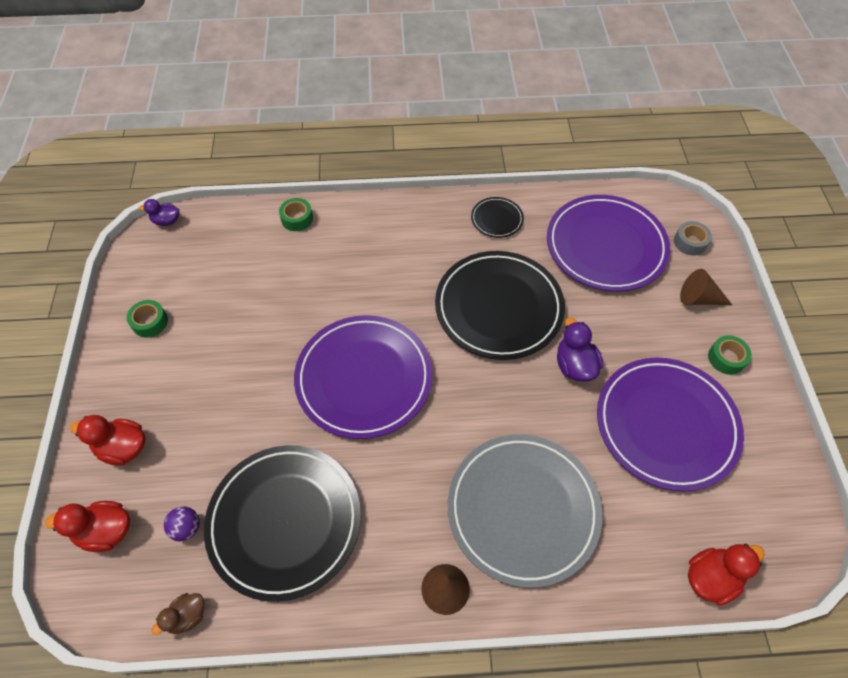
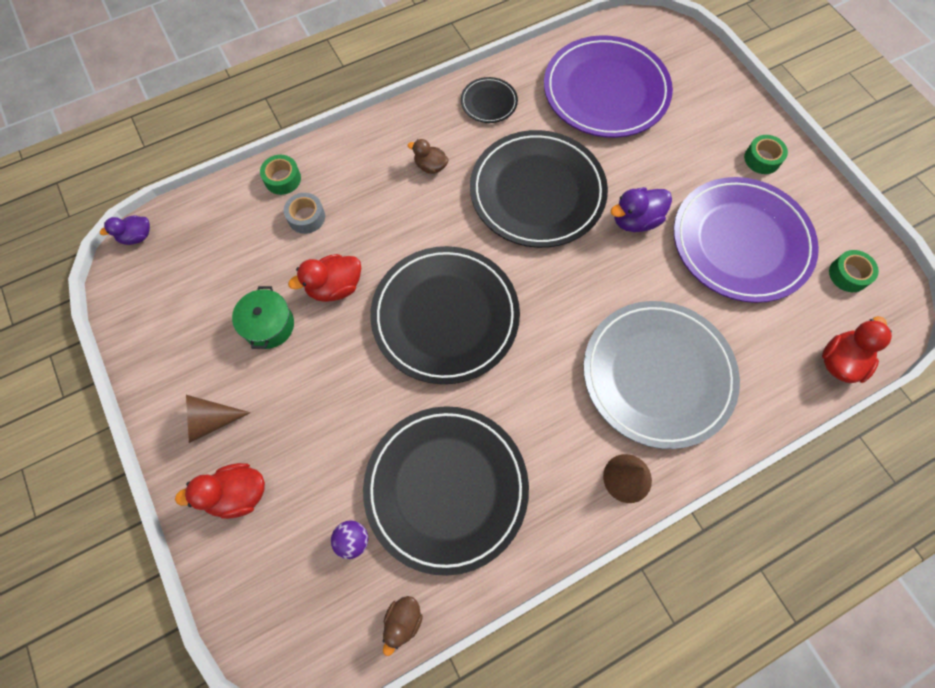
camera: 25 degrees left, 10 degrees up
(106, 531) = (271, 583): red duck -> red duck (335, 287)
(150, 322) = (186, 353): green tape -> green tape (848, 274)
(222, 327) = (269, 325): none -> green pot
(364, 378) = (445, 316): purple plate -> black plate
(419, 252) = (430, 166): none -> brown duck
(574, 365) = (635, 220): purple duck -> purple duck turned 75 degrees counterclockwise
(690, 242) = (679, 58): grey tape -> grey tape (306, 217)
(698, 298) = (712, 111): brown cone -> brown cone (210, 421)

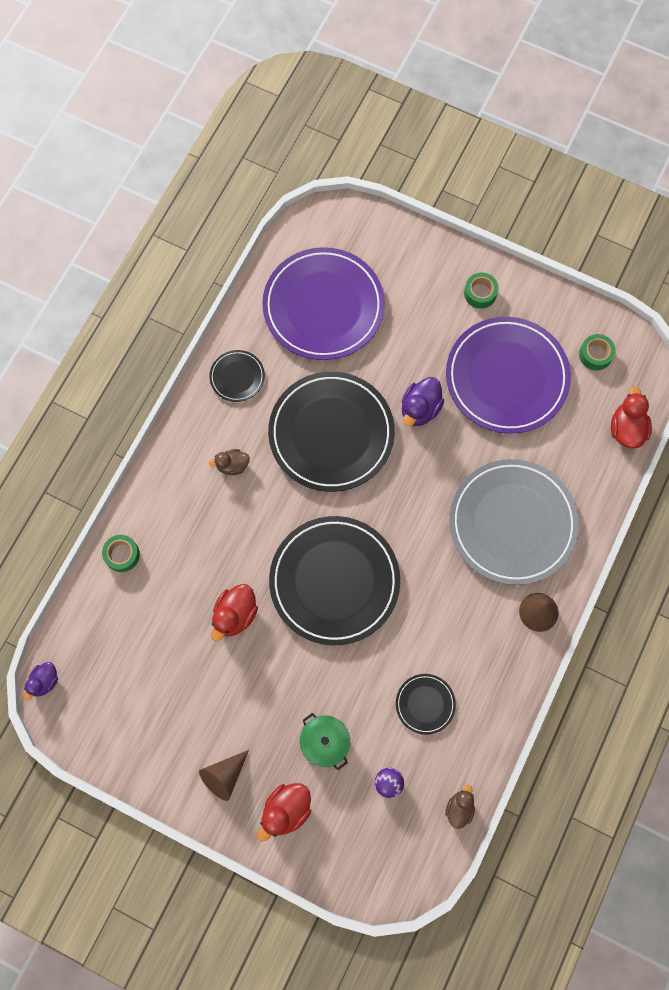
camera: 35 degrees left, 5 degrees up
(269, 325) = (209, 678): green pot -> green pot (325, 742)
(306, 217) = (167, 574): grey tape -> none
(403, 621) = (459, 808): brown duck -> brown duck turned 150 degrees counterclockwise
(446, 488) = (425, 704): black plate -> black plate, size x0.45

